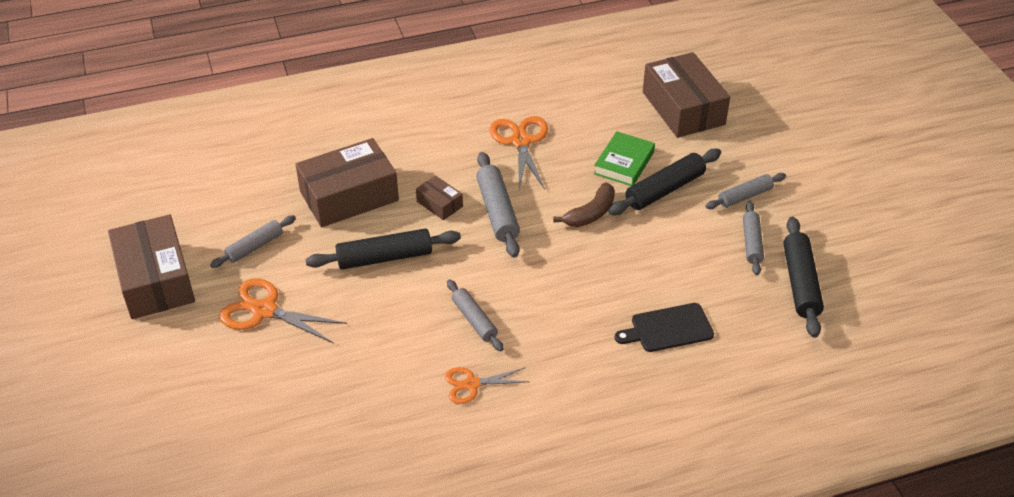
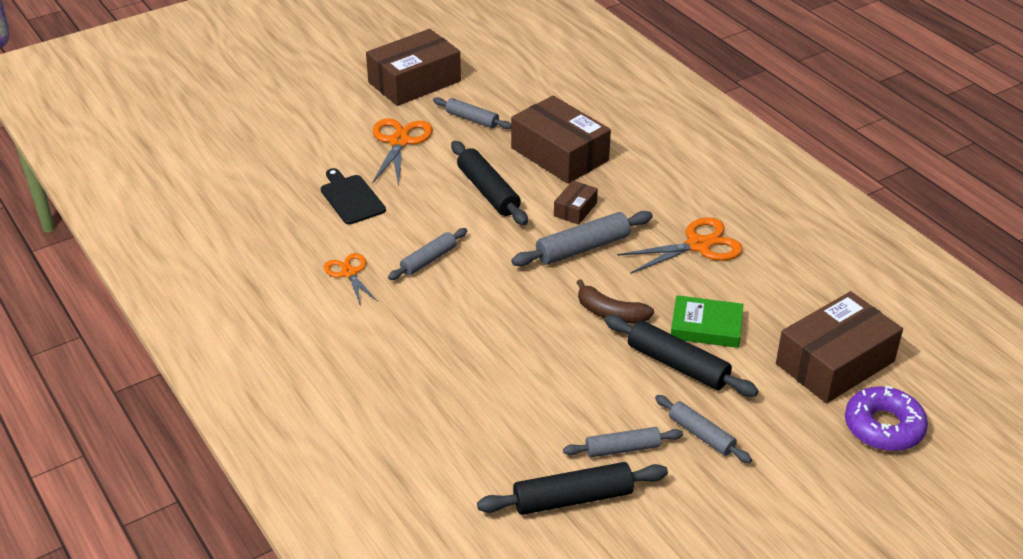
camera: 75 degrees right, 5 degrees down
(668, 329) = (462, 394): black cutting board -> black cutting board (351, 198)
(754, 105) = (883, 427): none -> purple donut

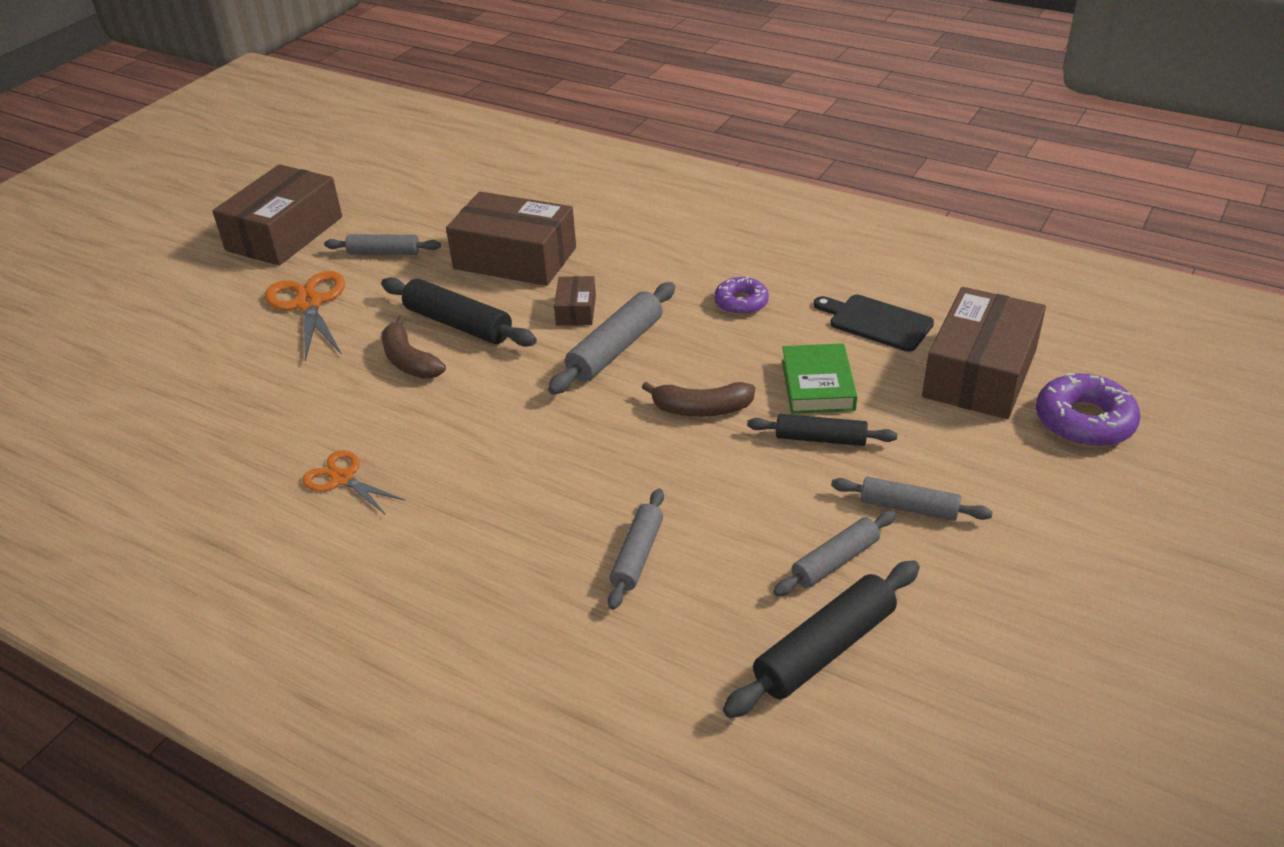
camera: 25 degrees left, 0 degrees up
(351, 198) = (286, 388): black cutting board -> black cutting board (876, 322)
(428, 260) = (437, 426): grey rolling pin -> grey rolling pin (637, 555)
(439, 207) = (409, 361): none -> brown banana
(677, 365) = (820, 439): black rolling pin -> black rolling pin, size x0.65
(698, 245) = (741, 303): orange scissors -> purple donut
(706, 326) = (817, 385): green book -> green book turned 75 degrees counterclockwise

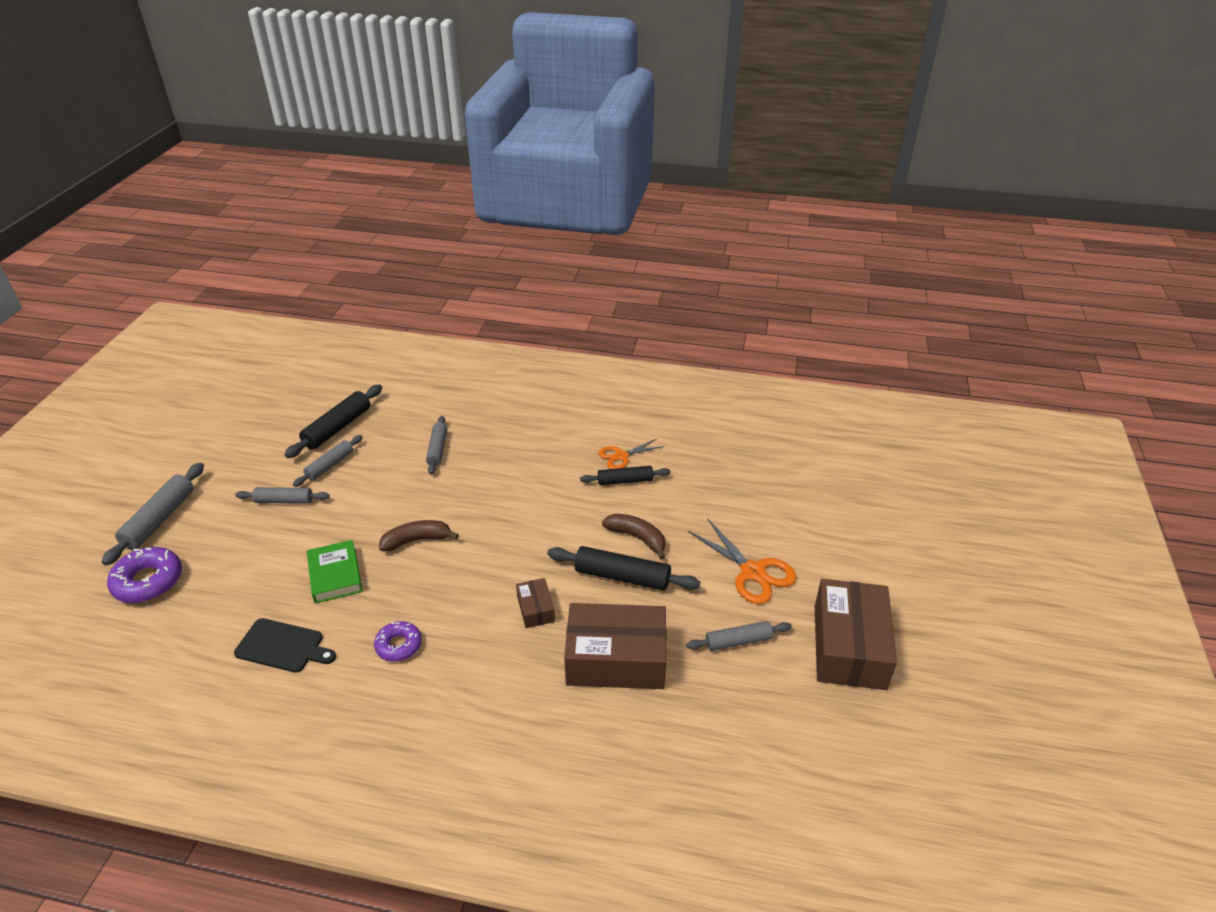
camera: 160 degrees right, 0 degrees up
(342, 479) = (621, 456): orange scissors -> orange scissors turned 135 degrees clockwise
(615, 349) = (491, 577): grey rolling pin -> grey rolling pin (159, 519)
(820, 439) = (335, 534): black rolling pin -> black rolling pin (625, 481)
(980, 373) = (210, 609): brown box -> none

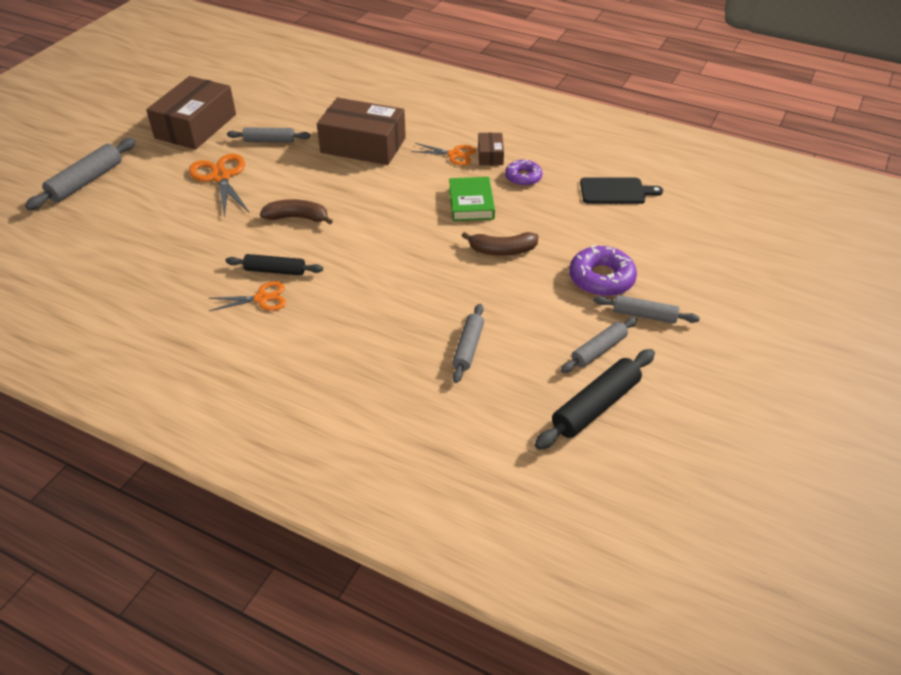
camera: 165 degrees left, 5 degrees up
(148, 581) = (755, 258): purple donut -> purple donut (601, 278)
(159, 519) = (777, 318): grey rolling pin -> grey rolling pin (86, 181)
(283, 646) = (615, 191): black cutting board -> black cutting board turned 150 degrees clockwise
(335, 575) = (579, 234): green book -> green book (471, 203)
(493, 667) = (454, 155): none -> orange scissors
(535, 609) = (410, 182): brown box -> brown box (490, 155)
(622, 576) = (329, 192): black rolling pin -> none
(637, 538) = (297, 217): brown banana -> brown banana turned 135 degrees clockwise

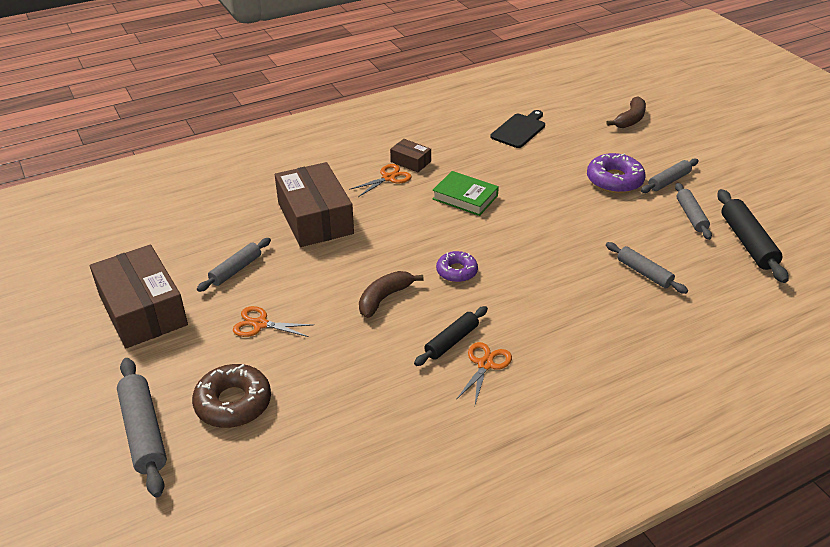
camera: 55 degrees left, 5 degrees down
(135, 202) = (233, 403): none -> brown donut
(221, 177) = (260, 324): orange scissors -> orange scissors, size x0.63
(363, 145) = (315, 218): brown box -> brown box turned 75 degrees counterclockwise
(502, 250) = (541, 208): brown banana -> brown banana (630, 119)
(523, 177) = (458, 160): purple donut -> purple donut (456, 271)

